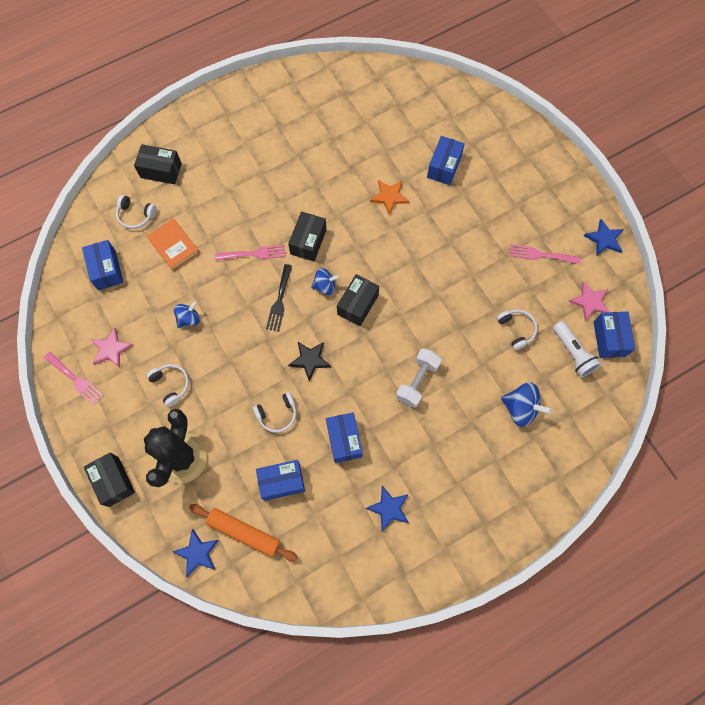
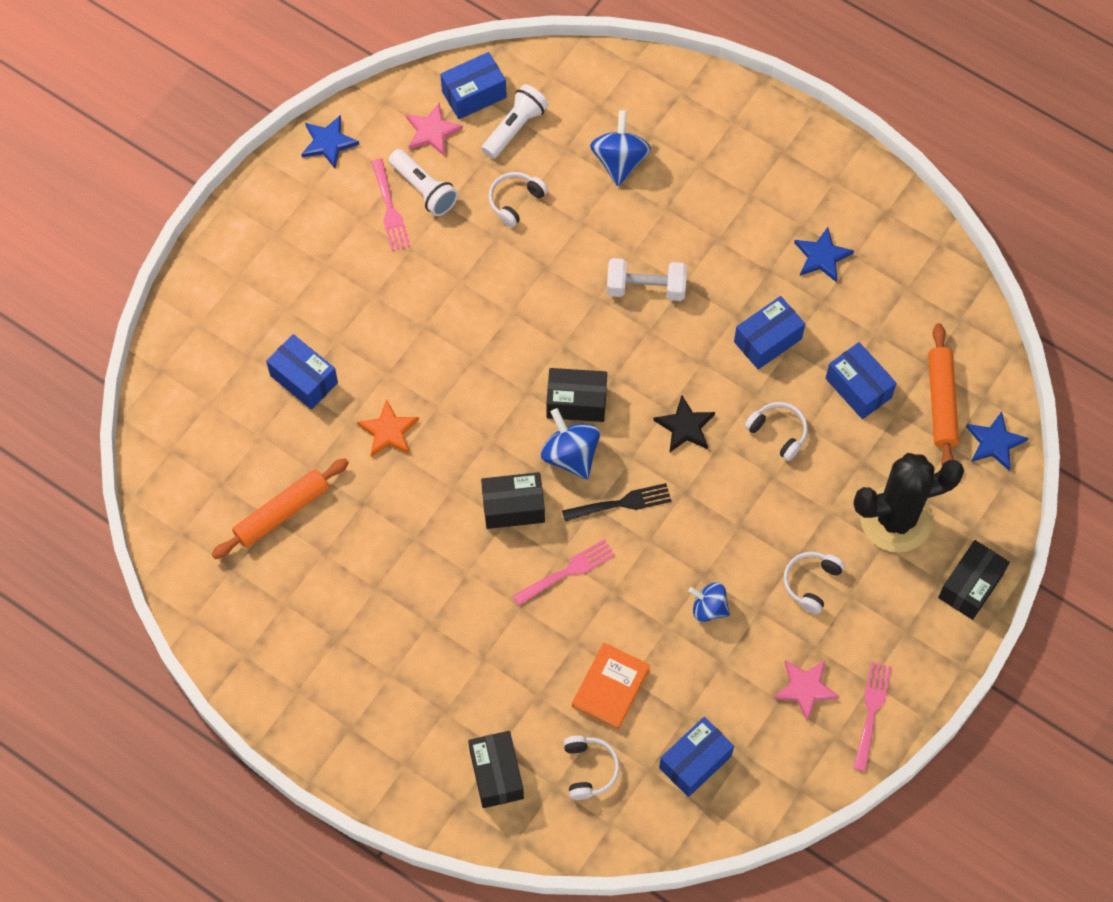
camera: 115 degrees left, 5 degrees down
(254, 254) = (568, 571): pink fork -> pink fork turned 90 degrees clockwise
(325, 286) = (570, 455): blue spinning top -> blue spinning top, size x1.51
(366, 127) = (282, 513): none -> orange rolling pin
(444, 167) = (304, 379): blue box -> blue box turned 45 degrees clockwise
(547, 280) = (424, 189): none -> white flashlight

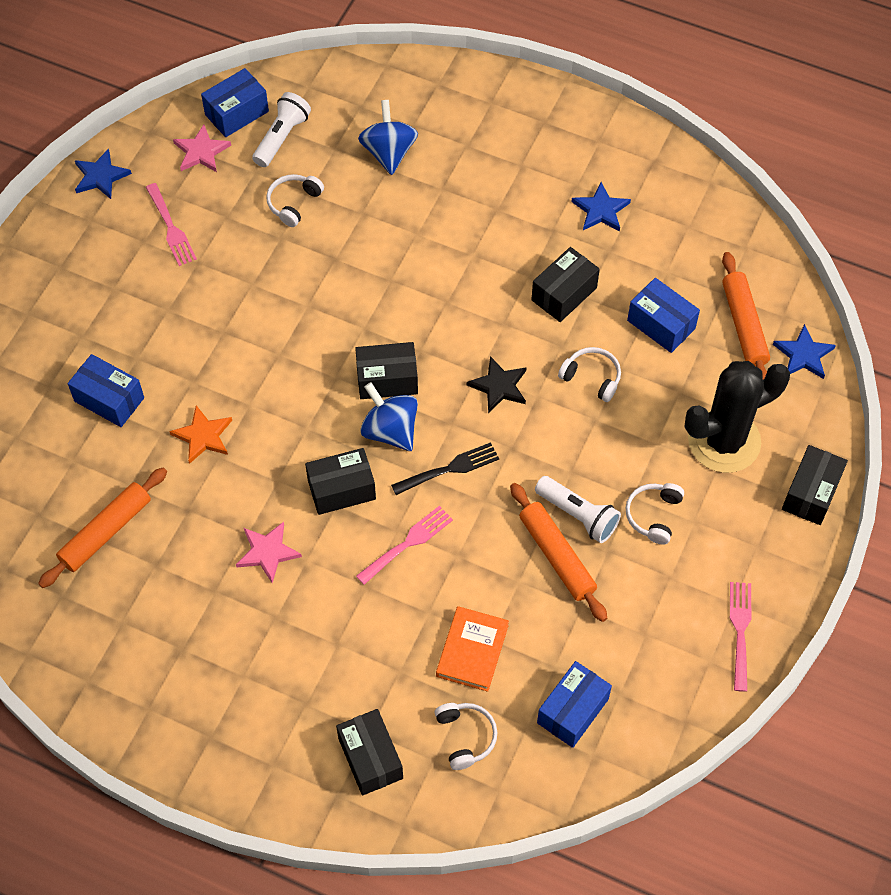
camera: 10 degrees left, 5 degrees down
(424, 189) = (202, 205): white flashlight -> white flashlight (578, 515)
(646, 288) = (436, 263): white dumbbell -> none
(708, 608) = (556, 556): blue spinning top -> orange rolling pin
(767, 340) = (564, 294): blue box -> black box
(805, 688) = (669, 619): pink star -> pink star (267, 552)

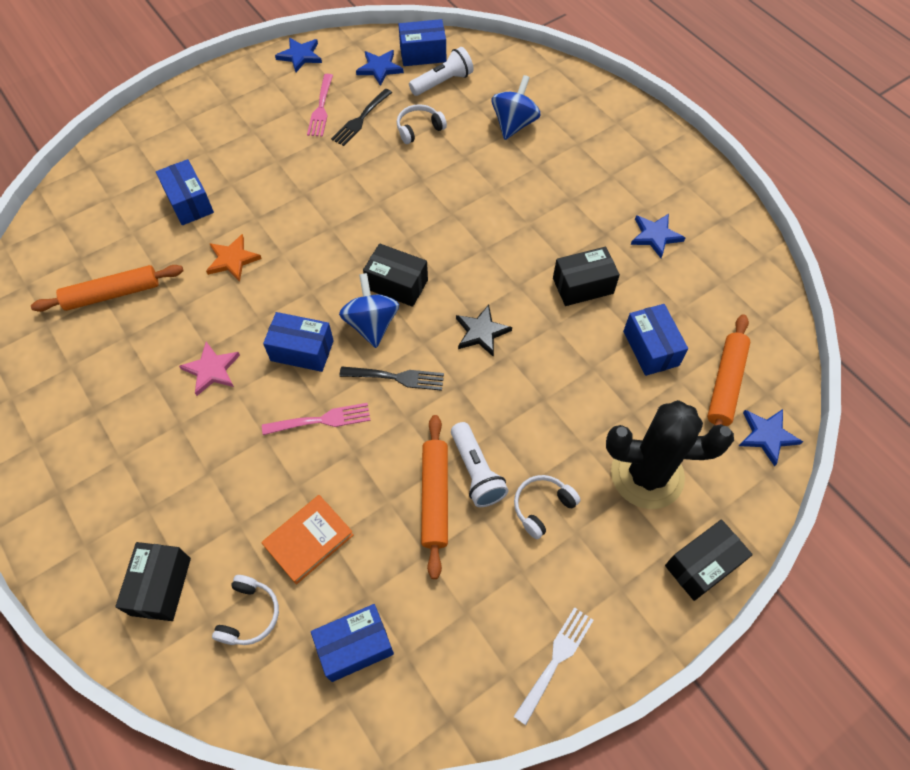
camera: 30 degrees right, 0 degrees up
(201, 152) = (379, 68): pink star -> blue star
(224, 221) = (360, 119): none -> black fork
(341, 489) = (302, 350): black box -> blue box
(592, 378) = (563, 363): white headphones -> none
(740, 630) = (555, 660): pink fork -> white fork

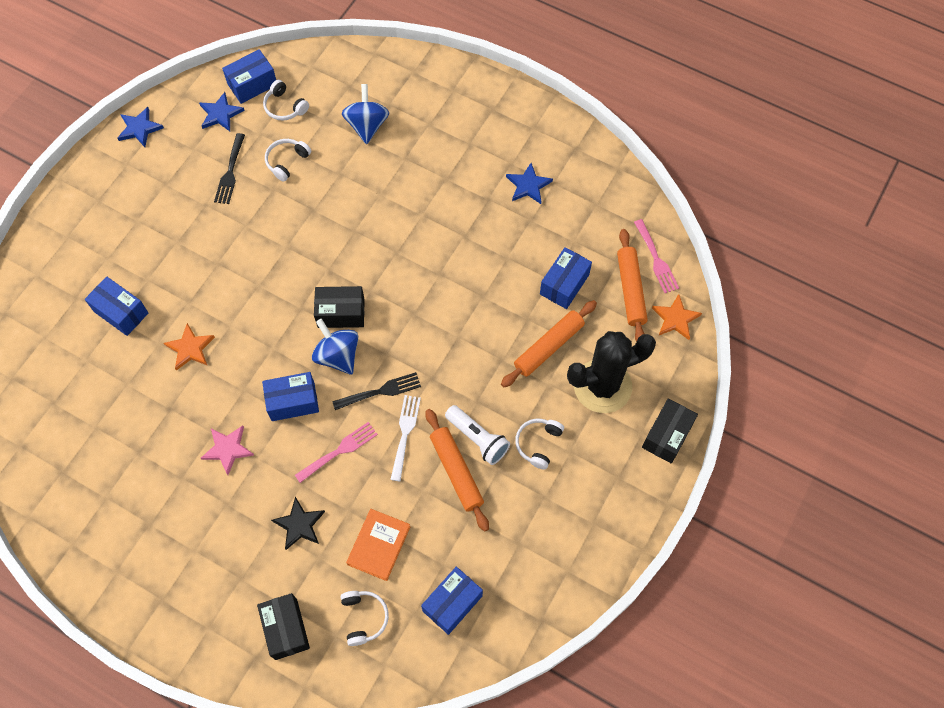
camera: 25 degrees left, 5 degrees up
(112, 294) = (103, 422): orange rolling pin -> orange rolling pin (549, 347)
(321, 108) = (188, 175): pink fork -> pink fork (656, 259)
(443, 82) = (285, 107): white flashlight -> white headphones
(481, 332) = (428, 325): black star -> black star (299, 525)
(555, 660) = (595, 547): white fork -> white fork (405, 433)
(583, 286) = (490, 253): black box -> none
(650, 348) = (564, 284): blue box -> blue box turned 75 degrees clockwise
(767, 436) = (675, 319): blue star -> orange star

